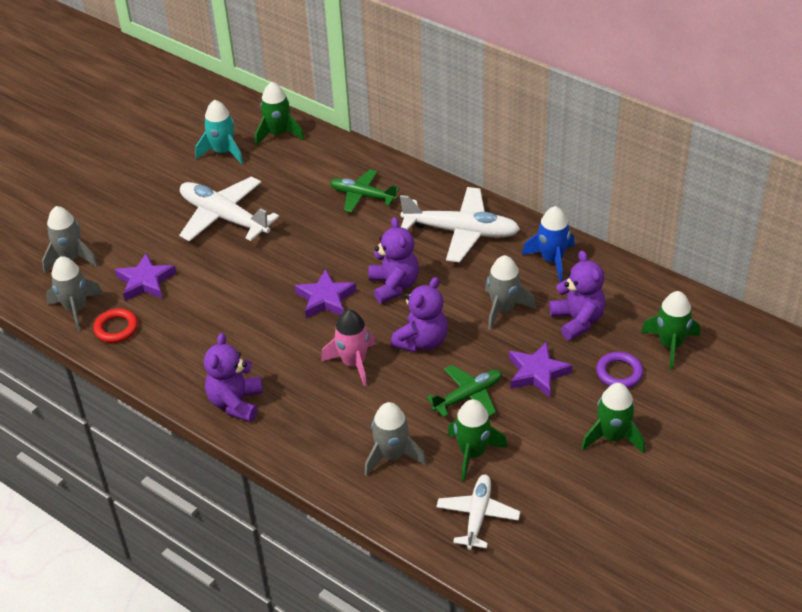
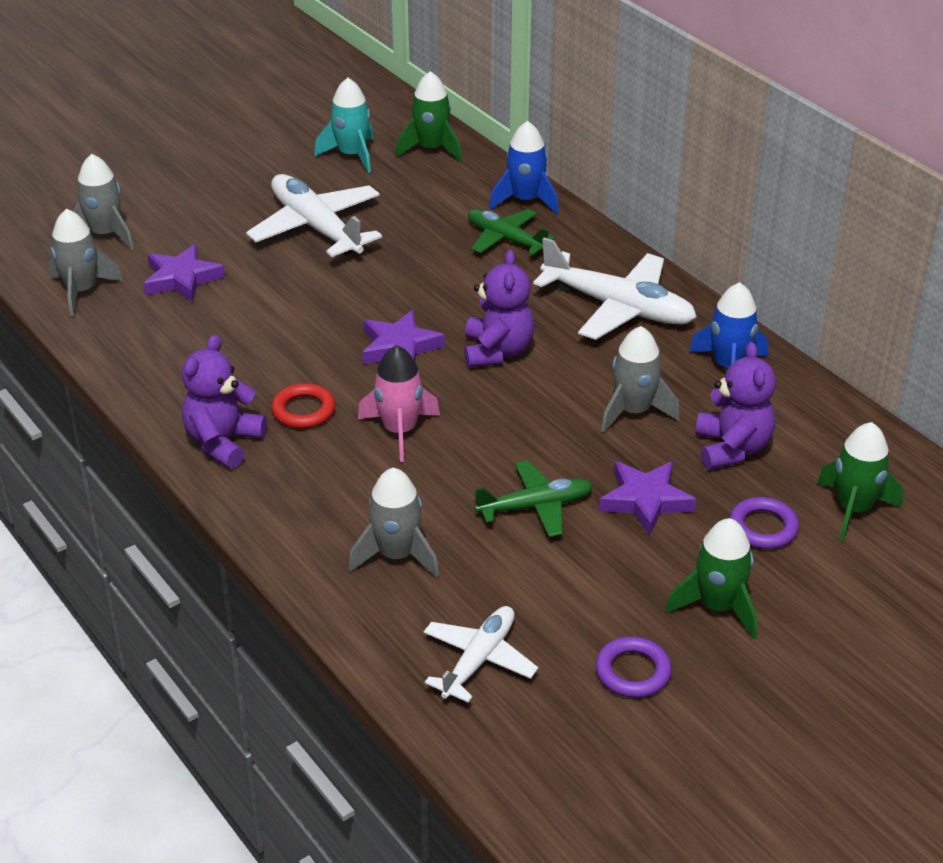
camera: 15 degrees right, 5 degrees down
(116, 328) = (118, 323): red ring -> red ring (303, 410)
(363, 161) = (525, 200): none -> blue rocket
(422, 341) = (503, 426): purple teddy bear -> none
(473, 453) = (509, 579): green rocket -> none
(578, 497) = (632, 672): none -> purple ring

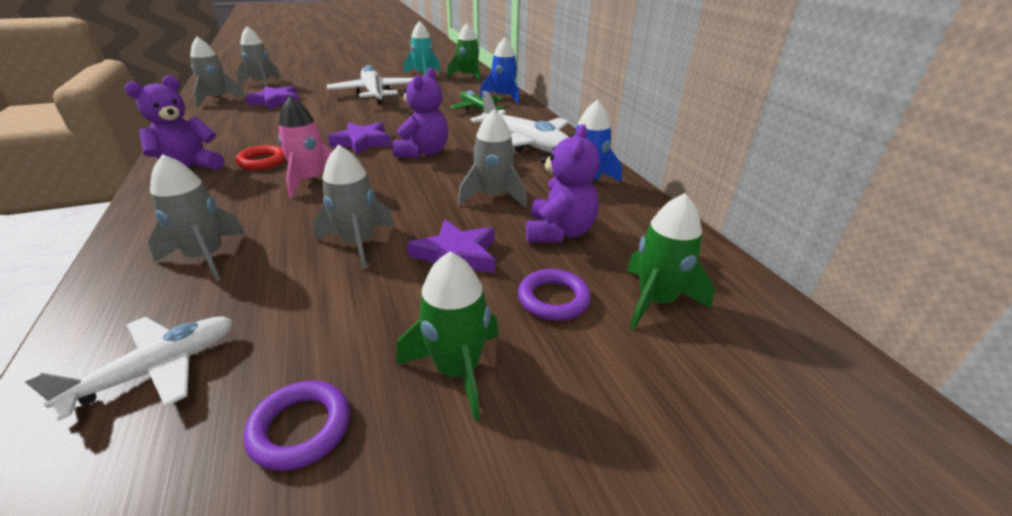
camera: 15 degrees right, 5 degrees down
(535, 507) = (358, 243): green plane -> grey rocket

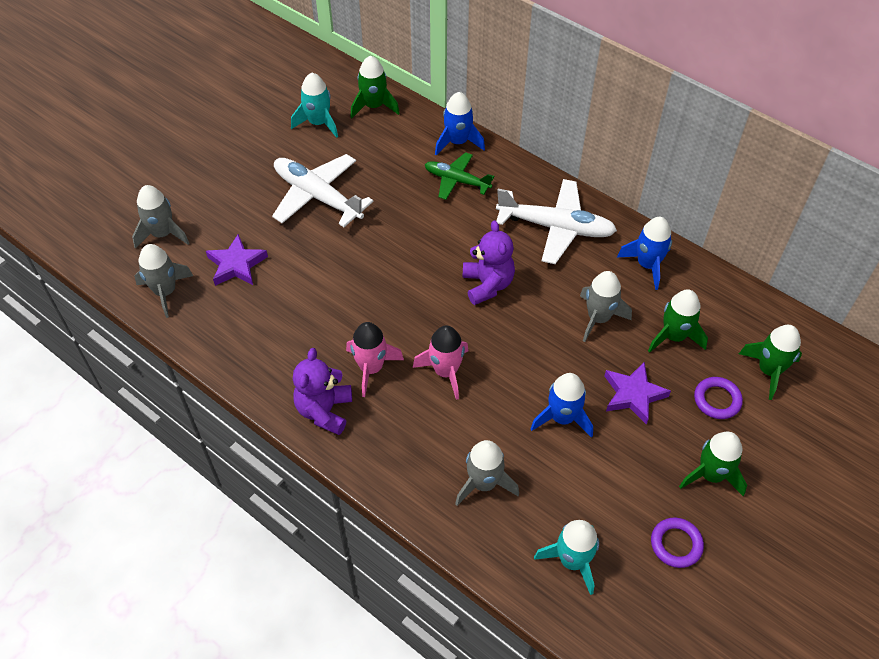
camera: 30 degrees left, 20 degrees up
(157, 369) = (572, 561): white plane -> turquoise rocket
(262, 161) = (371, 368): red ring -> pink rocket
(358, 243) = (562, 417): grey rocket -> blue rocket
(362, 142) = (418, 295): purple star -> none
(559, 232) = (674, 336): purple teddy bear -> green rocket

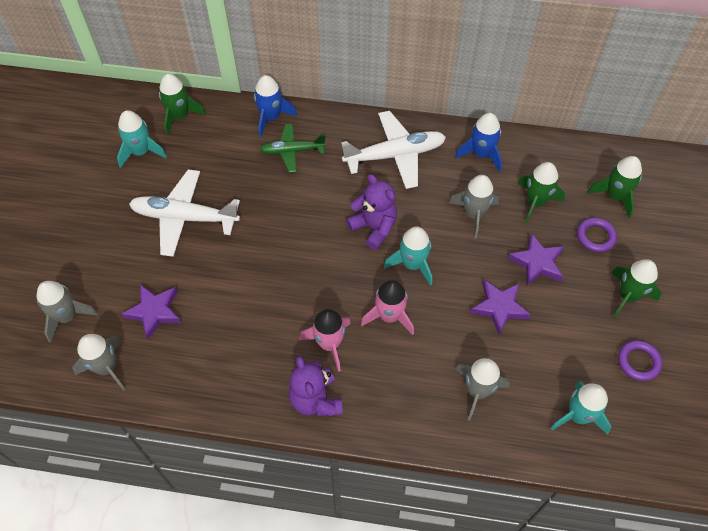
camera: 30 degrees left, 5 degrees up
(501, 335) = (412, 264): none -> turquoise rocket
(562, 417) = (499, 307): blue rocket -> purple star

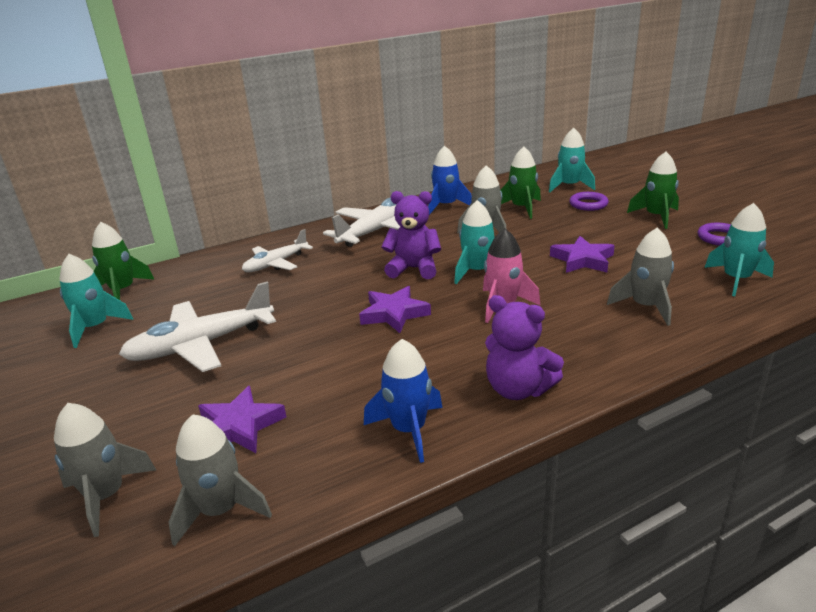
camera: 35 degrees left, 30 degrees down
(271, 117) = (230, 256): blue rocket -> blue rocket (408, 430)
(292, 151) = (276, 263): green plane -> white plane
(329, 344) = (474, 347): pink rocket -> none
(537, 262) = (571, 230): purple star -> purple star (394, 314)
(615, 196) = (569, 186): green rocket -> turquoise rocket

